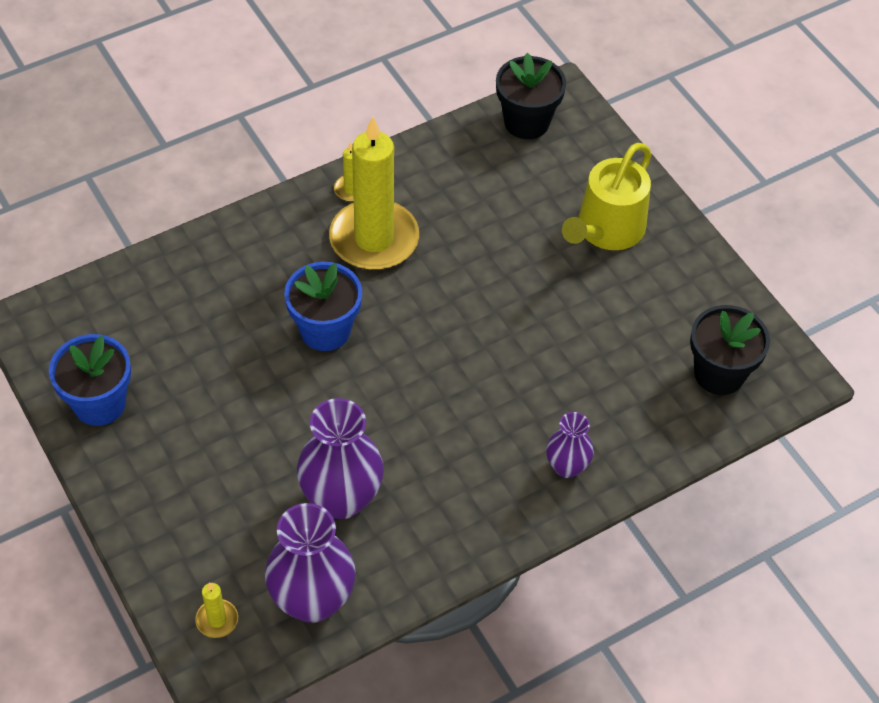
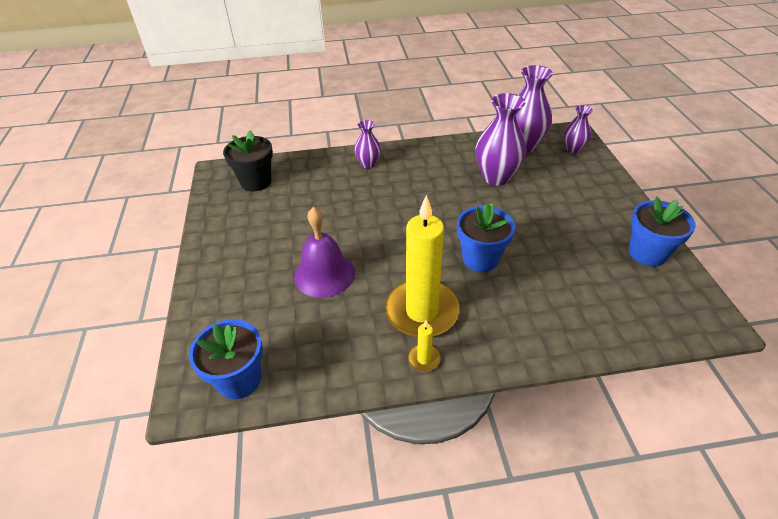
camera: 155 degrees left, 10 degrees down
(217, 620) = (573, 149): yellow candle -> purple vase
(514, 253) = (324, 274): none -> purple bell
(526, 122) = (239, 379): black flower pot -> blue flower pot
(606, 229) = (249, 272): yellow watering can -> none

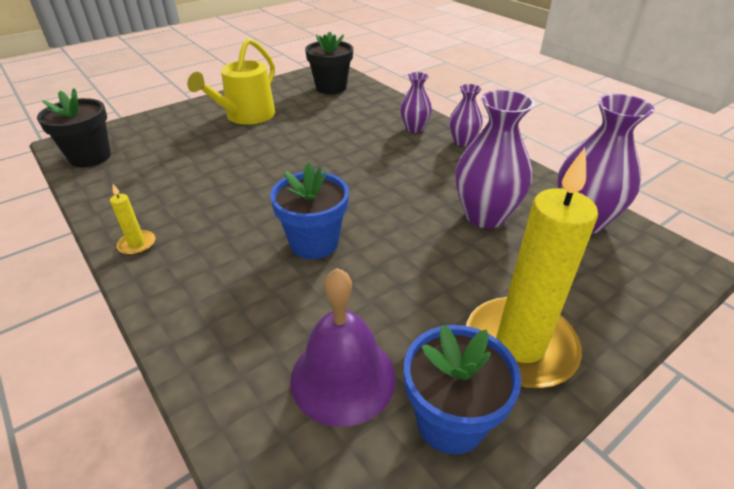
camera: 60 degrees right, 5 degrees down
(239, 379) = (90, 157): blue flower pot -> black flower pot
(258, 247) = (246, 116): none -> yellow watering can
(324, 274) = (230, 155): purple bell -> purple bell (343, 377)
(422, 311) = (205, 224): yellow candle -> yellow candle (519, 346)
(573, 149) = (641, 272): purple vase -> purple vase (462, 142)

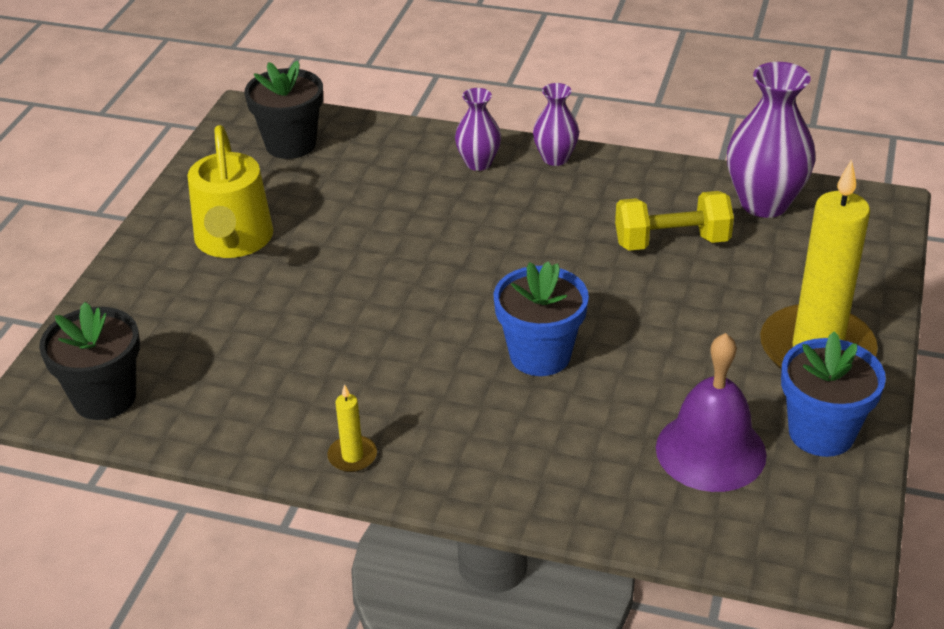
camera: 35 degrees left, 0 degrees up
(485, 216) = (671, 242): purple vase -> yellow dumbbell

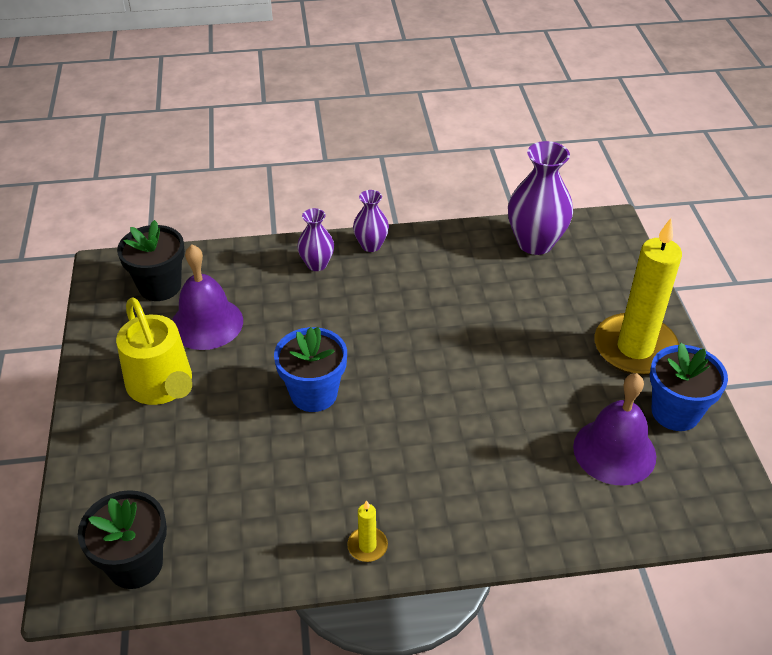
camera: 25 degrees left, 5 degrees up
(318, 192) = (206, 323): none -> purple bell
(540, 355) = (455, 412): blue flower pot -> blue flower pot (314, 394)
(671, 242) = (491, 291): yellow dumbbell -> none

